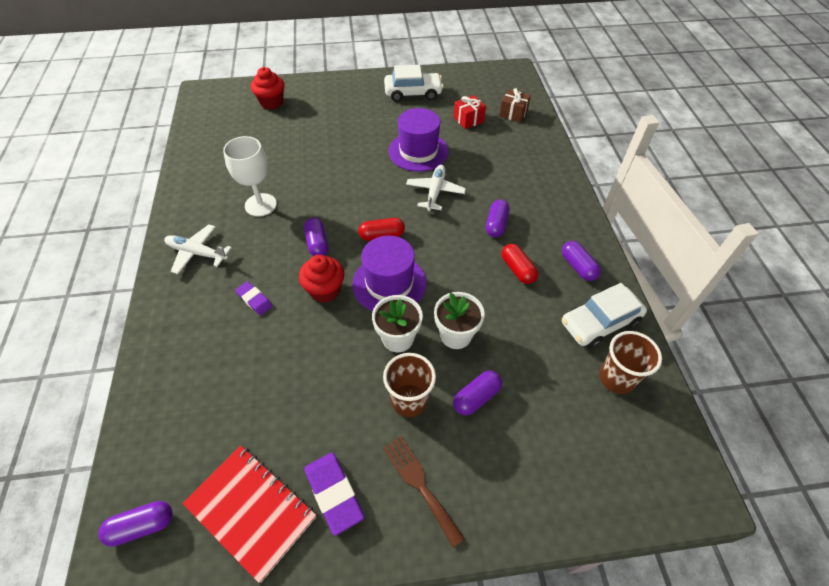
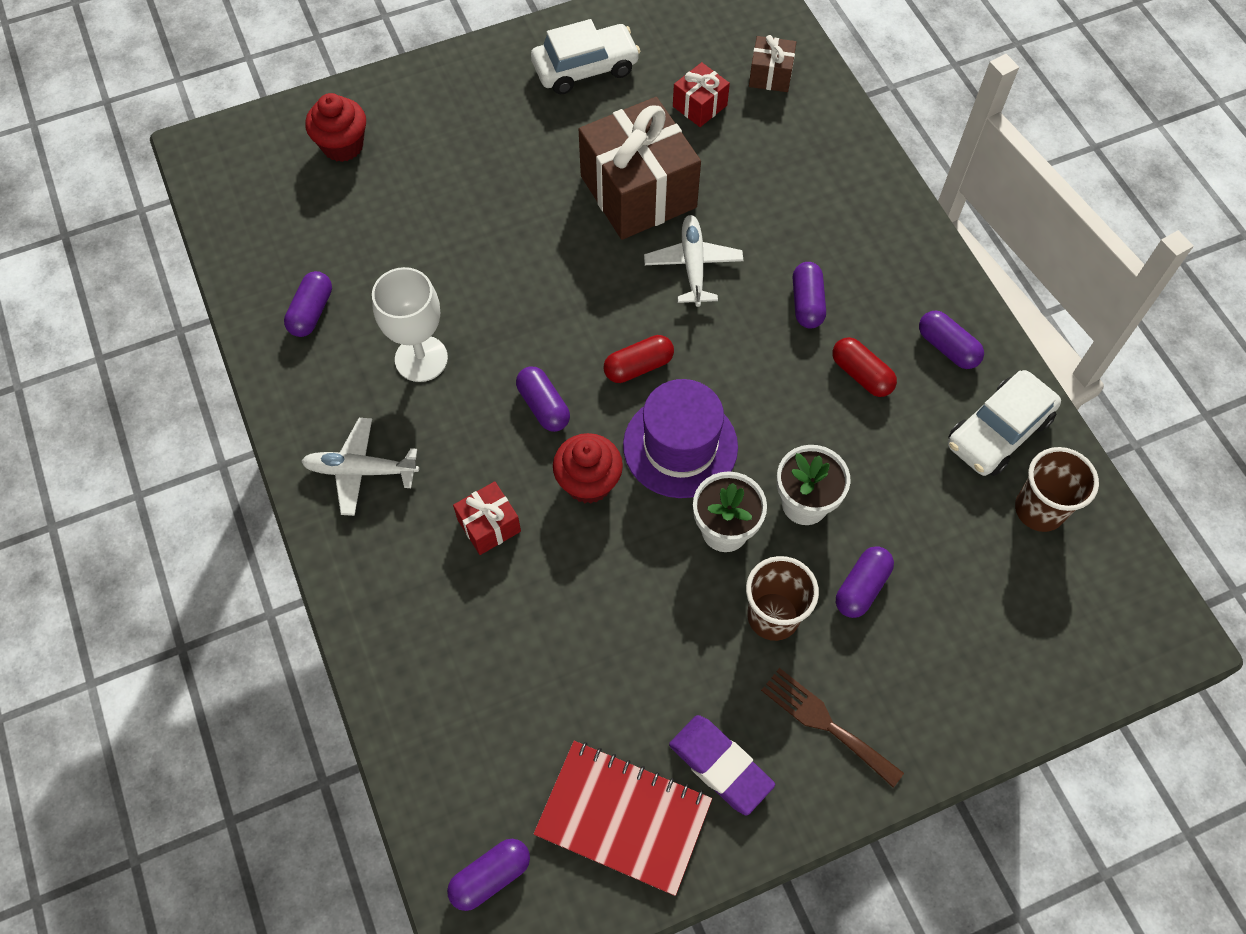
camera: 15 degrees left, 10 degrees up
(214, 171) = (311, 312): none -> purple capsule
(254, 300) = (489, 525): purple eraser -> red gift
(418, 151) = (638, 192): purple hat -> brown gift

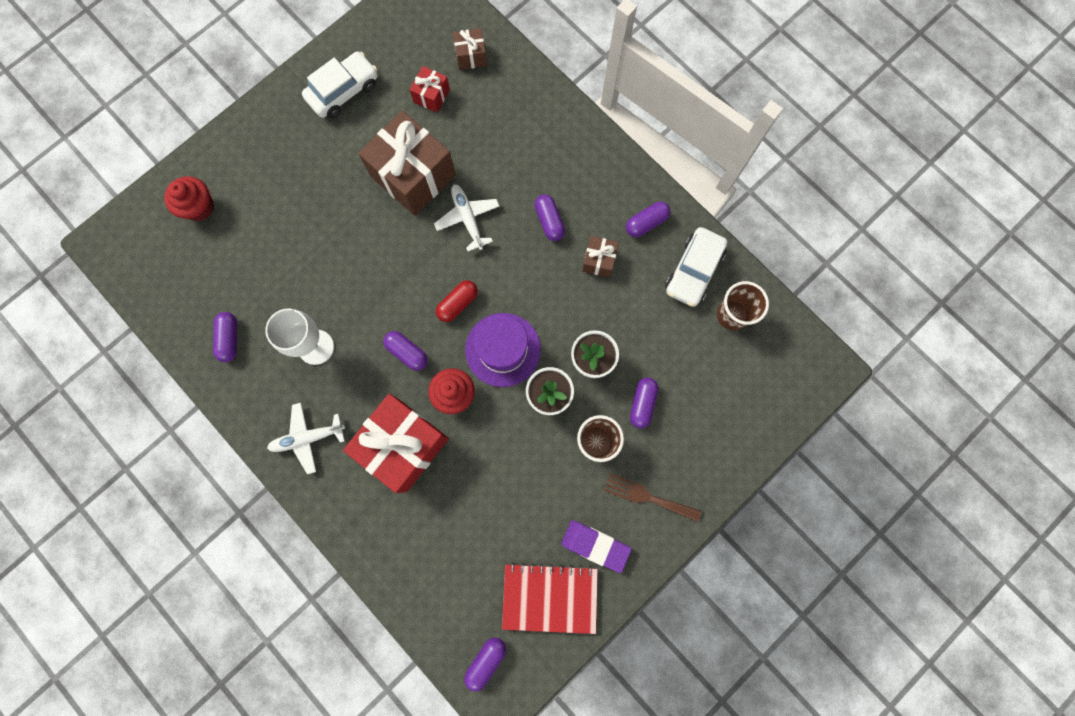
camera: 20 degrees left, 15 degrees up
(489, 525) = (403, 445): red gift -> red gift, size x2.15
(861, 374) = (599, 260): red capsule -> brown gift
(947, 347) = (646, 223): purple capsule -> purple capsule turned 60 degrees counterclockwise

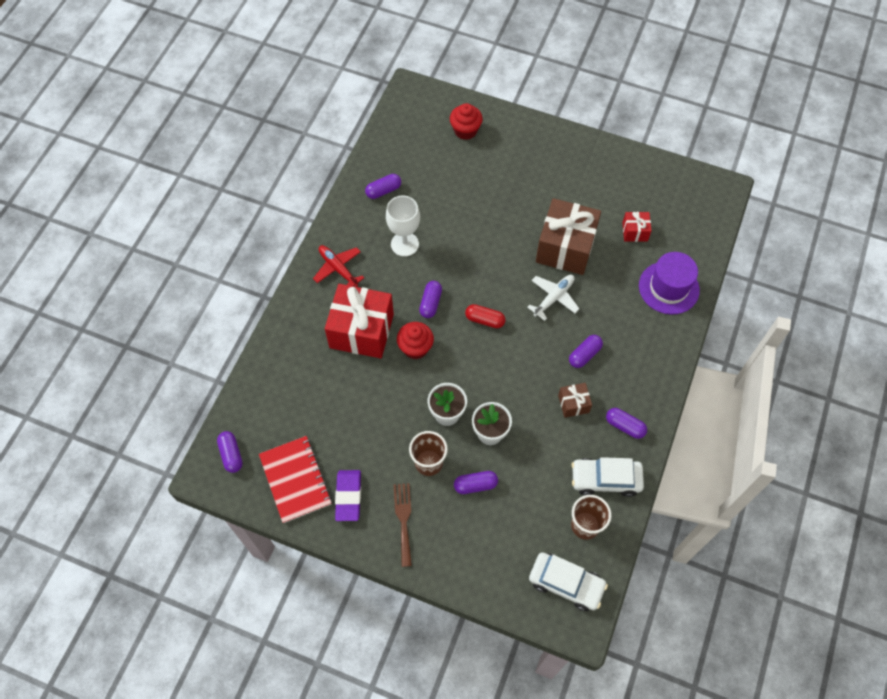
camera: 65 degrees right, 15 degrees down
(308, 438) = (338, 268): white plane -> red plane
(343, 91) = (602, 175): white car -> white car (566, 583)
(471, 56) = (683, 243): brown gift -> none
(486, 661) = (231, 454): purple capsule -> purple capsule turned 60 degrees clockwise
(503, 349) = (466, 366): purple hat -> purple hat (668, 288)

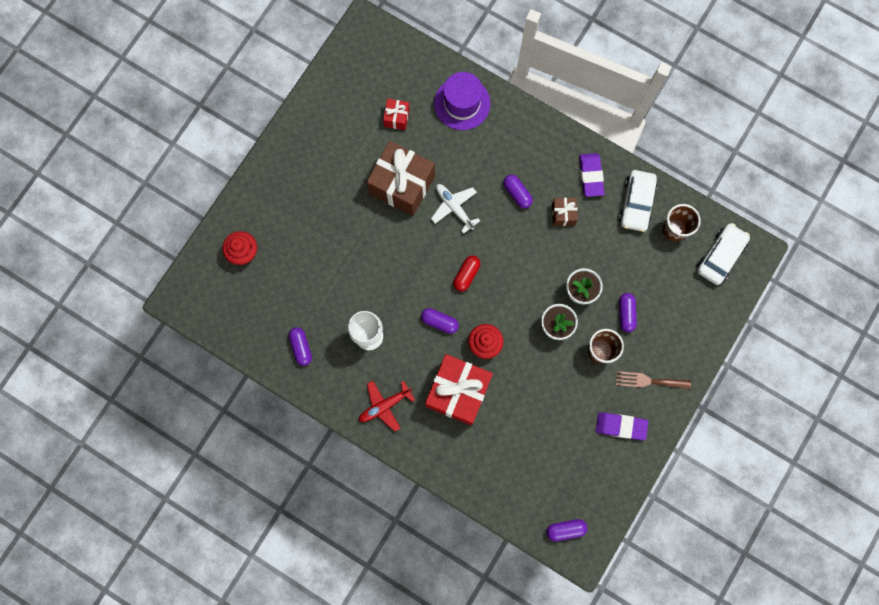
camera: 80 degrees left, 15 degrees up
(295, 480) = (598, 472): red notebook -> none
(625, 426) = (591, 176): purple capsule -> purple eraser

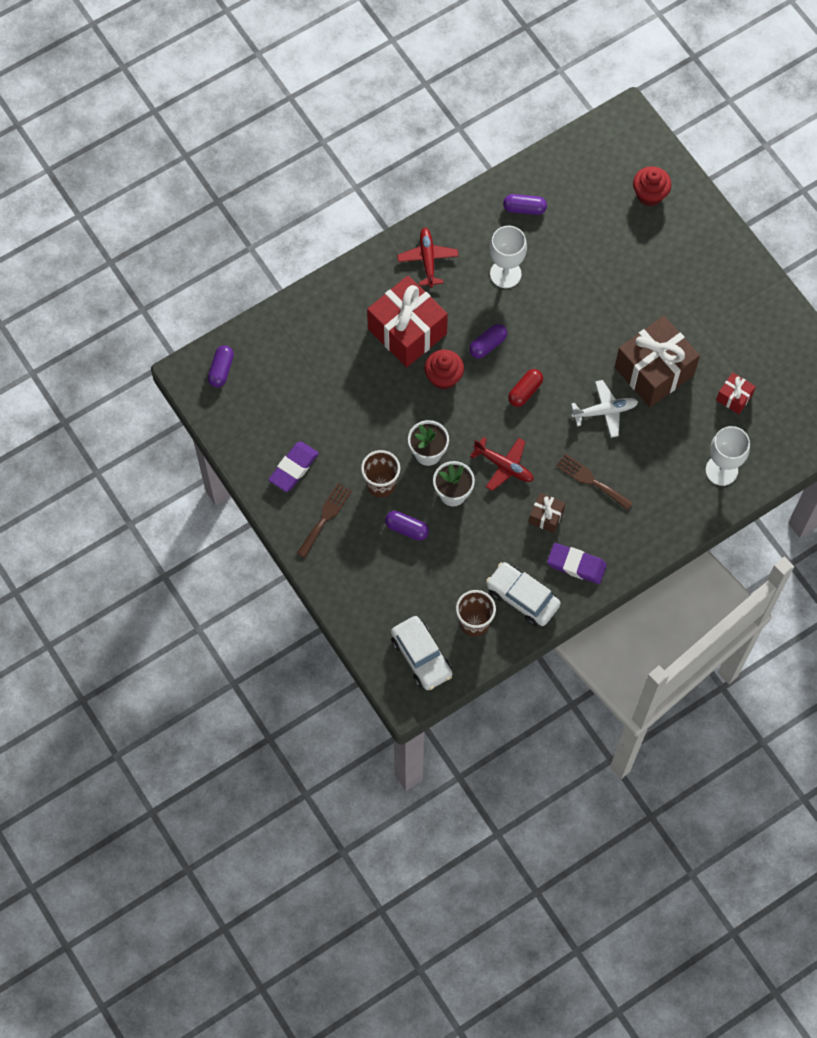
camera: 115 degrees right, 10 degrees down
(462, 103) = (721, 470): purple hat -> white goblet
(466, 275) = (525, 391): red capsule -> red capsule turned 75 degrees clockwise
(517, 193) = (591, 480): purple capsule -> brown fork
(537, 263) = (504, 466): none -> red plane

